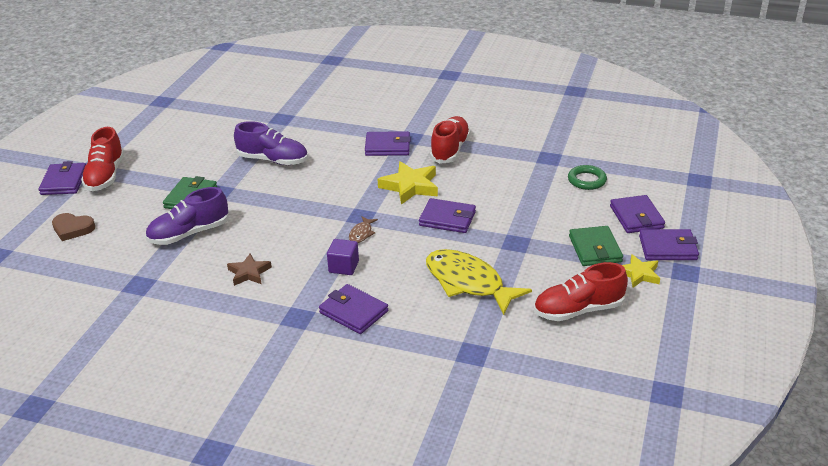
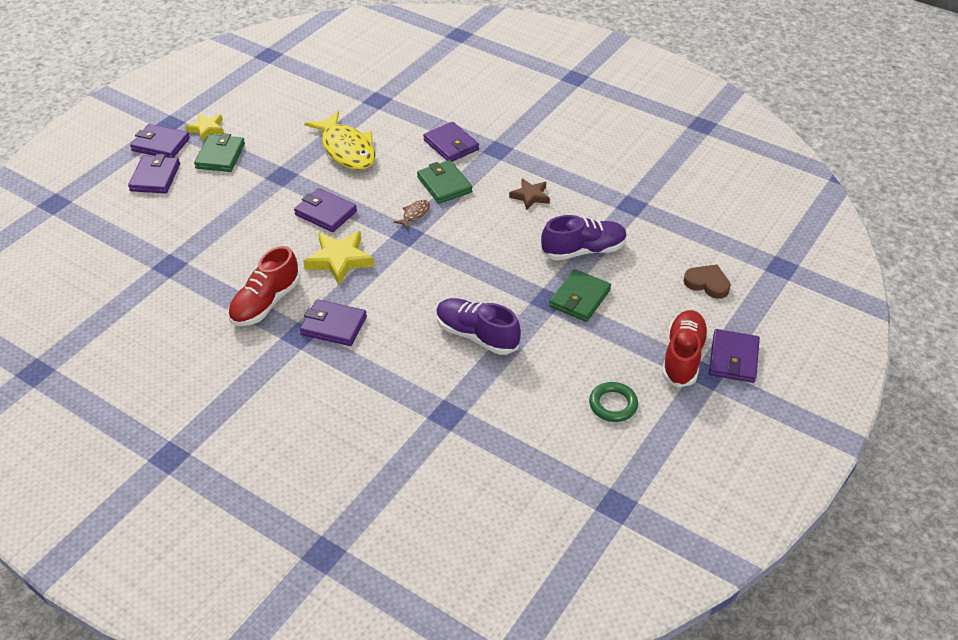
camera: 165 degrees left, 10 degrees up
(343, 267) = (444, 184): purple cube -> green wallet
(578, 310) = (278, 113): red shoe -> none
(586, 180) = (159, 227): green ring -> green ring (613, 404)

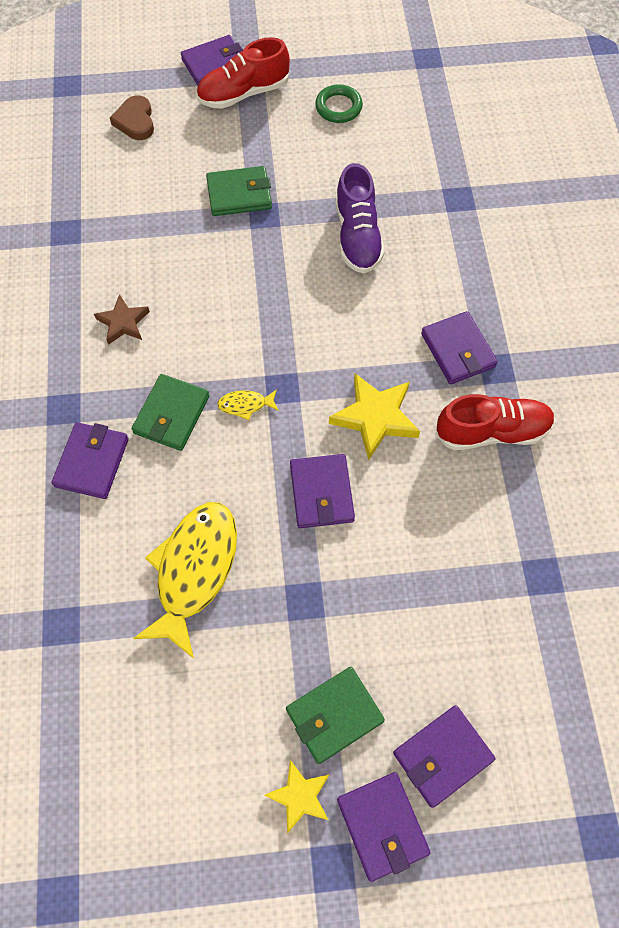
camera: 130 degrees left, 20 degrees up
(414, 214) = (245, 405): brown fish -> yellow fish
(583, 251) = (171, 229): purple shoe -> none

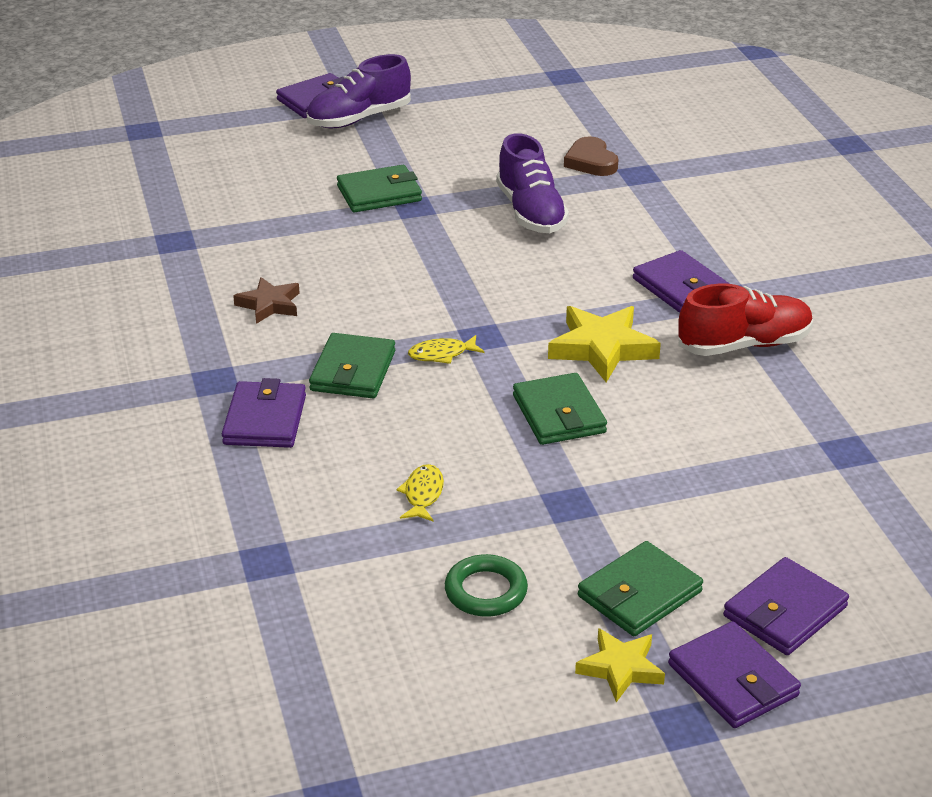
camera: 10 degrees left, 30 degrees down
(135, 121) = (236, 150): brown heart -> brown heart (591, 162)
(194, 570) = (423, 494): yellow fish -> yellow fish, size x0.42
(244, 93) = (359, 119): red shoe -> purple shoe
(321, 493) = (559, 414): purple wallet -> green wallet
(338, 107) = (474, 119): green ring -> green ring (486, 591)

